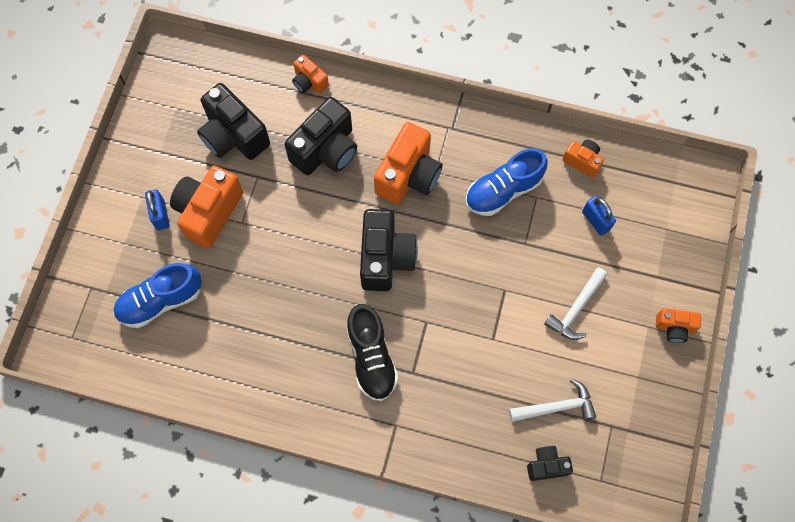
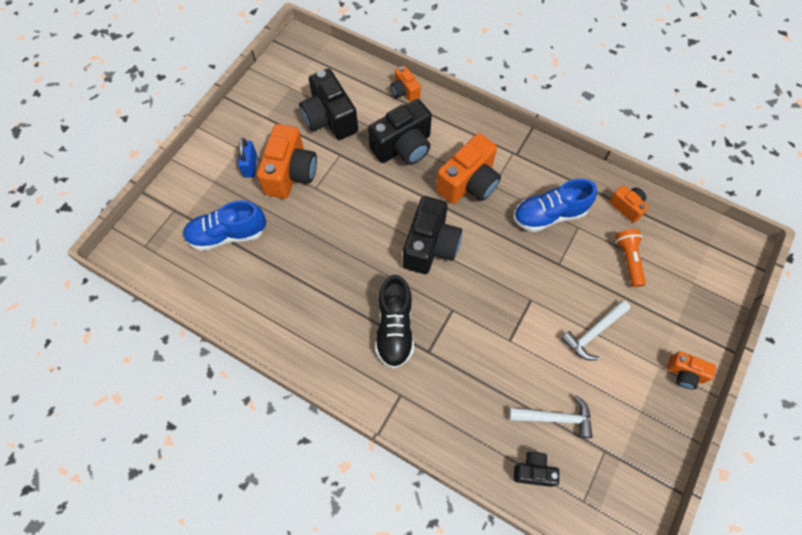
camera: 15 degrees right, 5 degrees down
(209, 212) = (290, 173): orange camera -> orange camera turned 150 degrees clockwise
(595, 221) = (628, 260): blue padlock -> orange flashlight

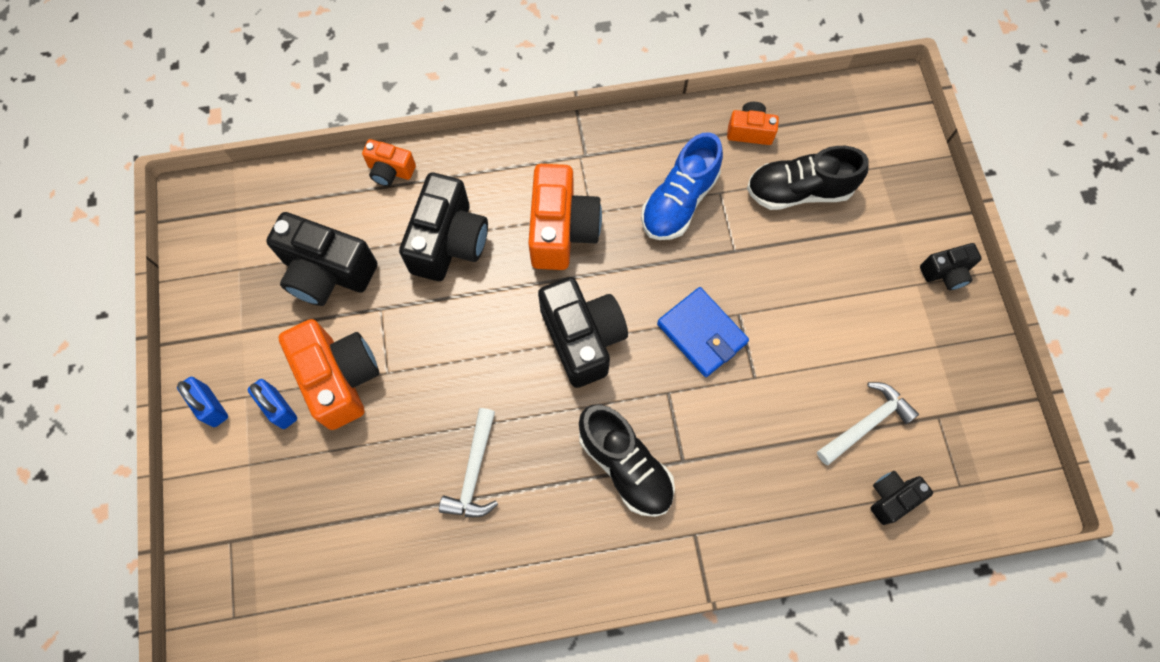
camera: 40 degrees left, 5 degrees up
(221, 141) = (211, 406): none -> blue padlock
(227, 234) = (329, 516): blue shoe -> none
(499, 293) = (701, 333): none -> blue wallet
(593, 332) = (829, 300): white hammer -> white hammer (474, 472)
(628, 260) = (798, 191): orange flashlight -> black shoe
(684, 373) = (945, 273): orange camera -> black camera

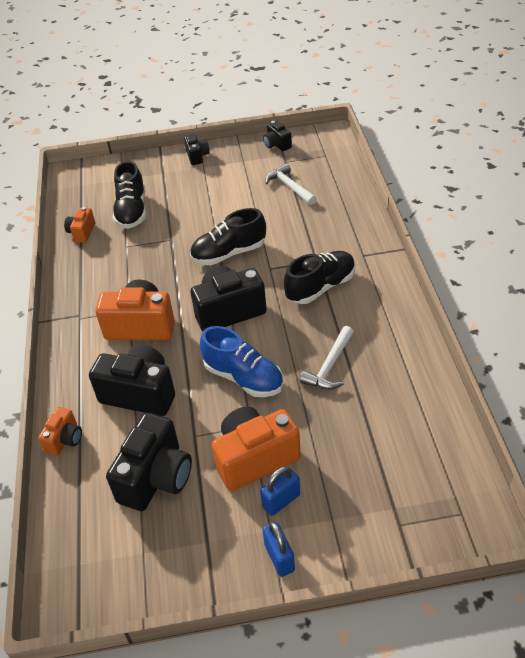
camera: 85 degrees left, 25 degrees down
(211, 406) = (279, 557): blue padlock -> blue padlock turned 75 degrees counterclockwise
(474, 472) = (329, 366): white hammer -> white hammer turned 105 degrees clockwise
(679, 201) = (129, 265): blue shoe -> blue shoe (244, 378)
(701, 333) = (229, 253): blue wallet -> black shoe
(891, 498) = (334, 179): black camera -> black camera (277, 145)

